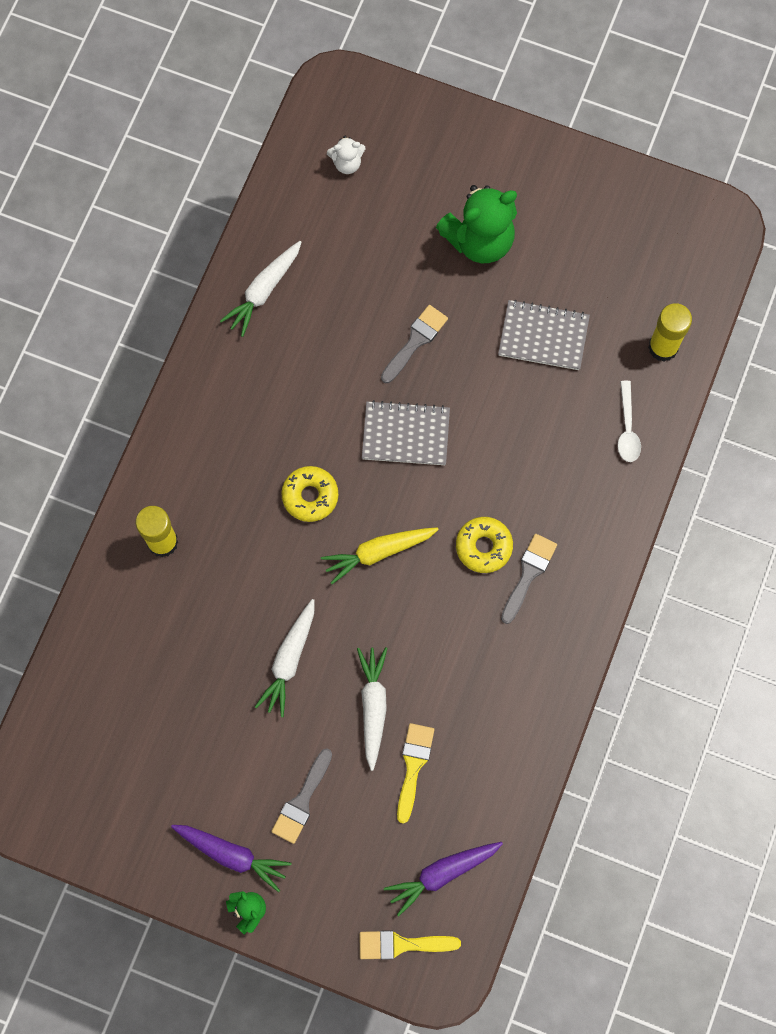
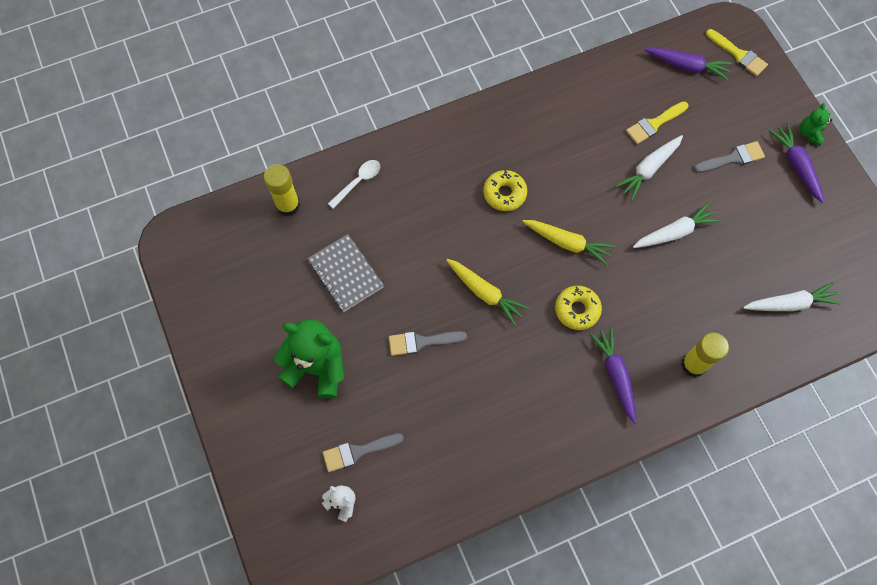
camera: 135 degrees left, 5 degrees down
(223, 468) = (615, 375): none -> purple carrot
(263, 291) = (483, 466): white carrot -> white carrot (790, 303)
(405, 434) = (485, 293): grey notebook -> yellow carrot
(528, 574) = (494, 159): grey brush -> grey brush (358, 451)

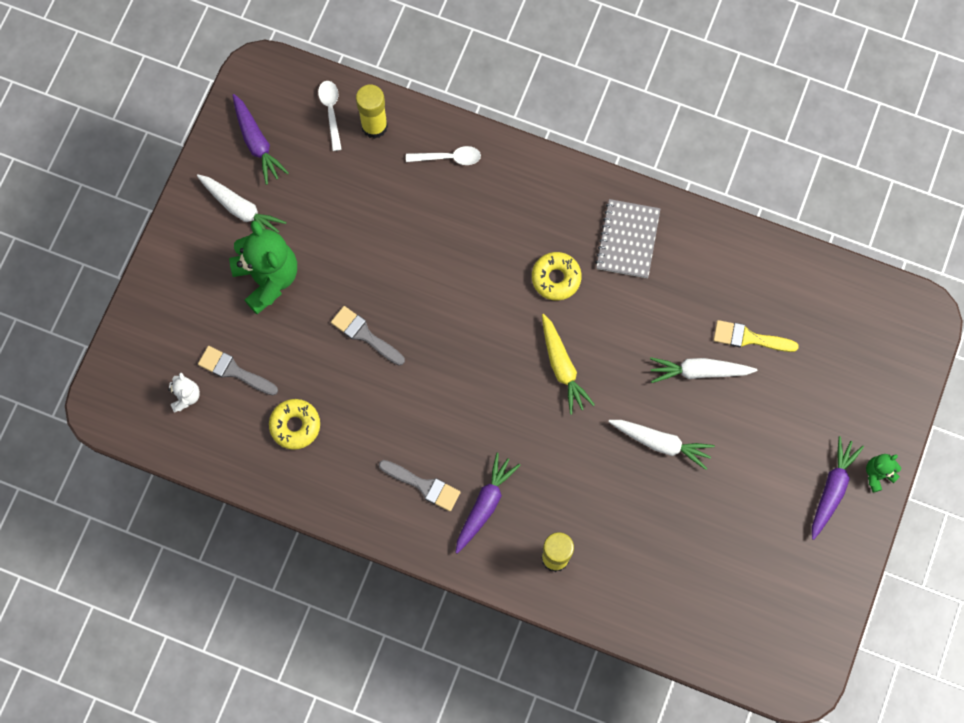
camera: 45 degrees right, 5 degrees up
(248, 221) = (331, 111): none -> white spoon
(345, 274) = (362, 225): grey notebook -> grey notebook (627, 239)
(485, 293) = (453, 343): yellow carrot -> none
(577, 310) = (511, 426): yellow donut -> yellow donut (295, 425)
(687, 66) = (838, 315): purple carrot -> purple carrot (257, 143)
(732, 158) = (783, 430): grey brush -> grey brush (423, 485)
(738, 54) = (897, 348): yellow brush -> none
(790, 303) = (689, 590): white carrot -> white carrot (241, 209)

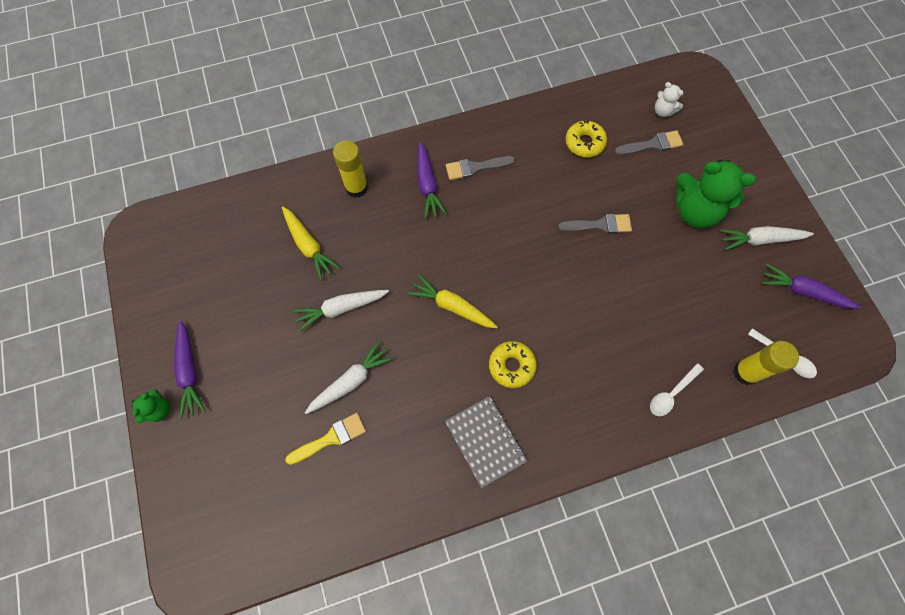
camera: 140 degrees right, 5 degrees down
(646, 530) = (309, 246): none -> yellow carrot

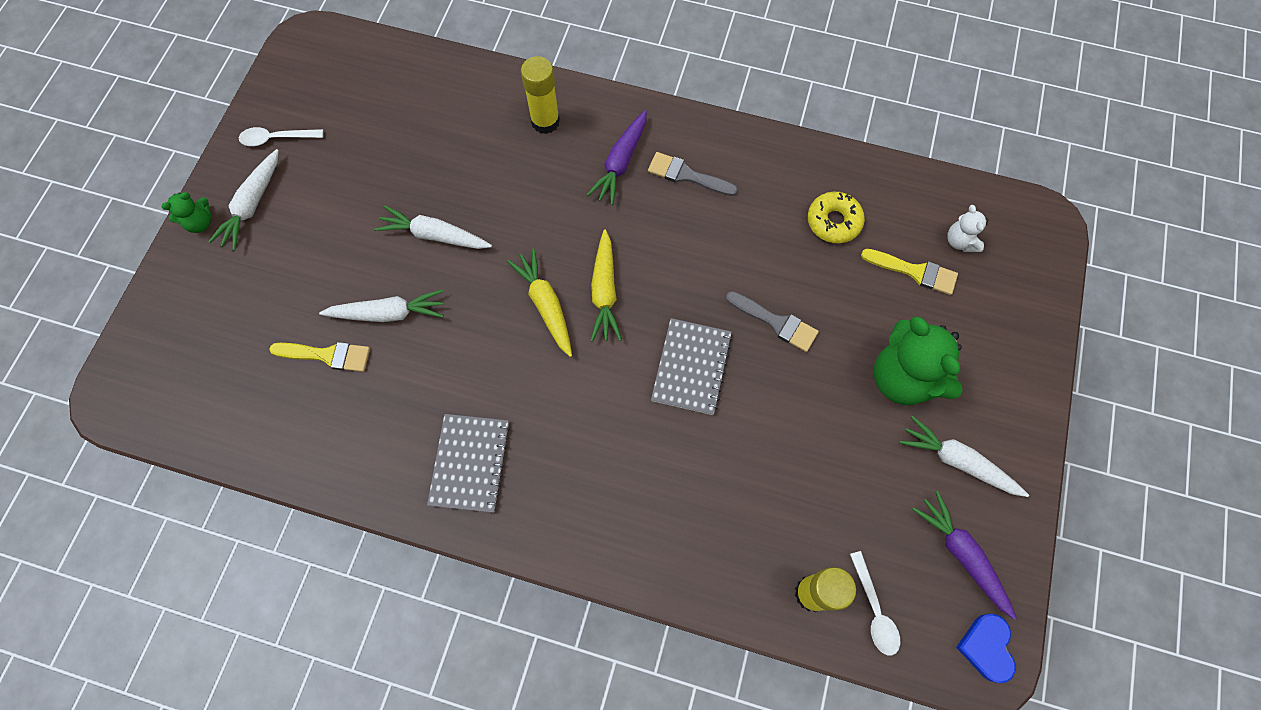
camera: 35 degrees right, 0 degrees up
(190, 372) = (252, 205): purple carrot -> white carrot
(309, 246) = (452, 152): yellow carrot -> yellow carrot (604, 292)
(511, 366) = (557, 407): yellow donut -> none
(572, 285) = (691, 367): none -> grey notebook
(652, 144) = (914, 272): grey brush -> yellow brush
(671, 394) = (706, 555): white spoon -> white spoon (276, 138)
(855, 335) = (986, 647): none -> blue heart

